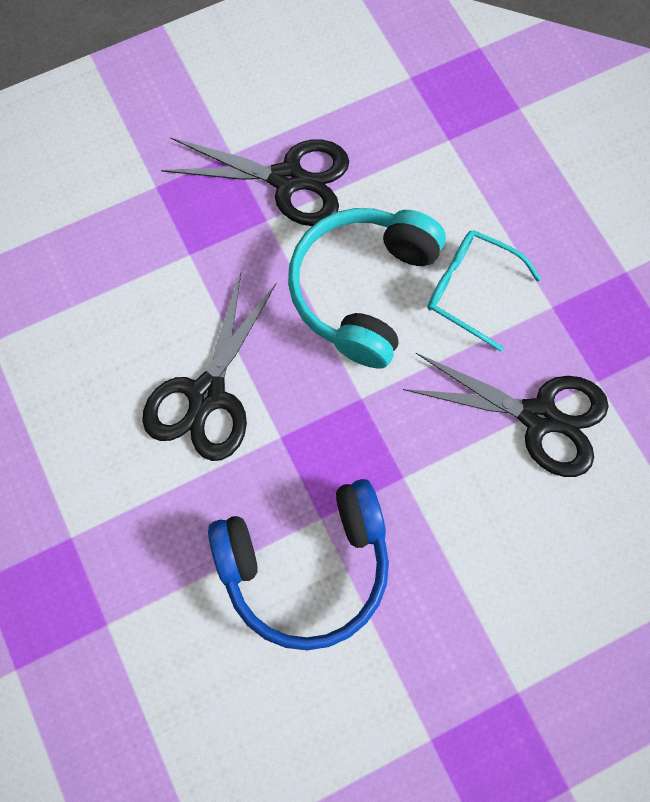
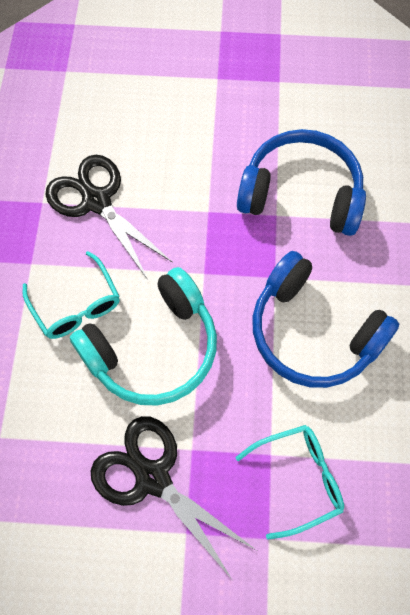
camera: 150 degrees left, 5 degrees down
(152, 247) = (298, 478): none -> turquoise glasses
(207, 395) = (312, 332): black scissors -> blue headphones

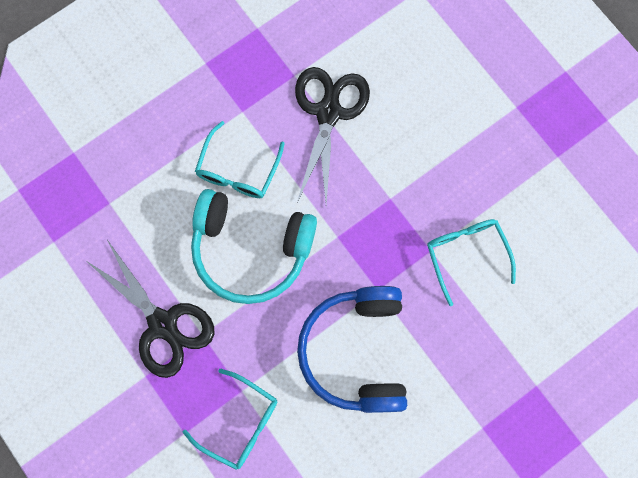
camera: 50 degrees right, 10 degrees up
(152, 477) = (163, 324): black scissors -> black scissors turned 135 degrees clockwise
(301, 193) = (466, 254): blue headphones -> turquoise glasses

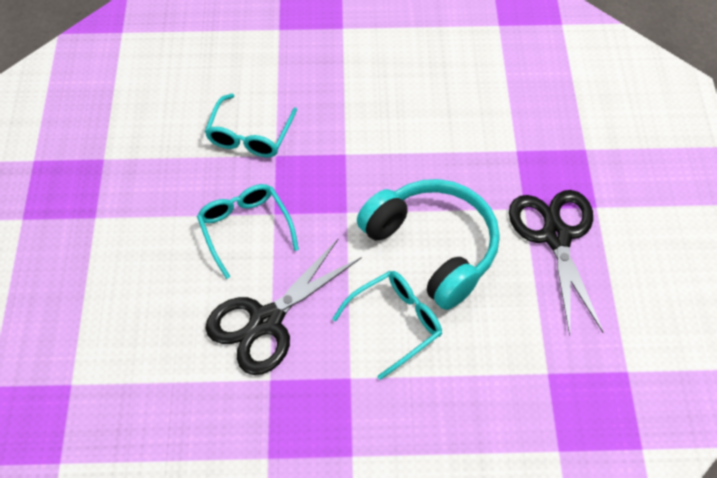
camera: 145 degrees left, 20 degrees down
(240, 422) = (532, 130): turquoise glasses -> turquoise glasses (245, 229)
(356, 351) = (399, 123): blue headphones -> none

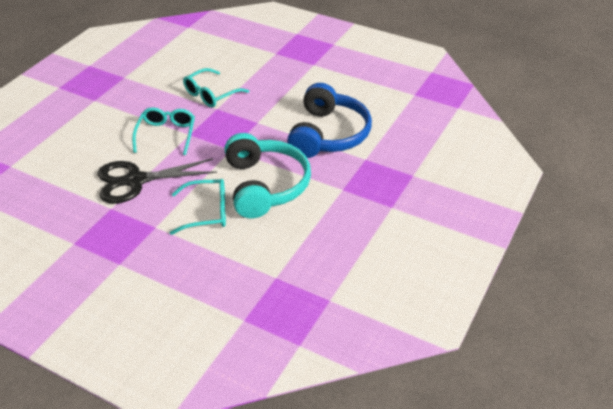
camera: 30 degrees right, 15 degrees down
(447, 133) = (328, 134): none -> blue headphones
(556, 236) = (349, 211): black scissors -> none

